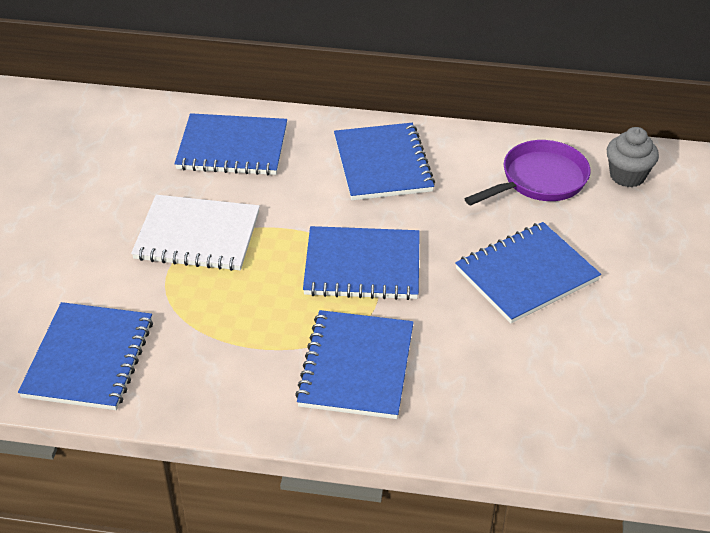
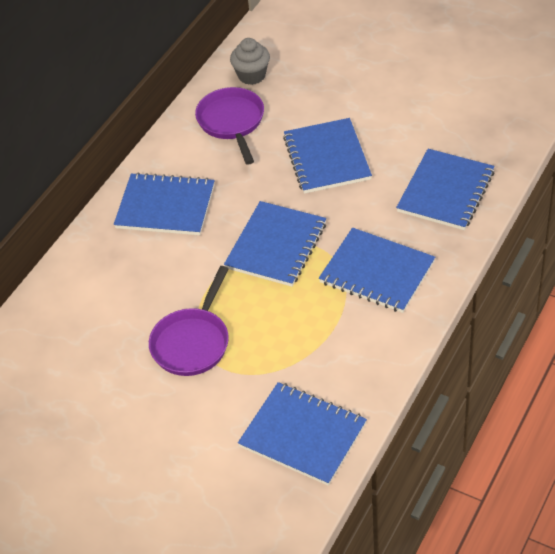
camera: 65 degrees left, 5 degrees up
(197, 236) = (192, 342): white notebook -> purple pan
(232, 148) = (90, 299): blue notebook -> blue notebook (446, 192)

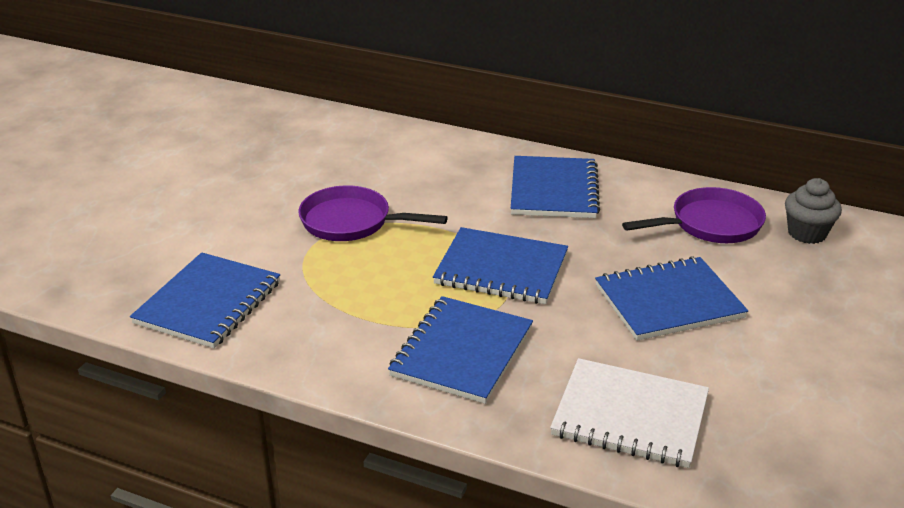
camera: 80 degrees right, 15 degrees down
(446, 192) = (630, 416): blue notebook -> white notebook

